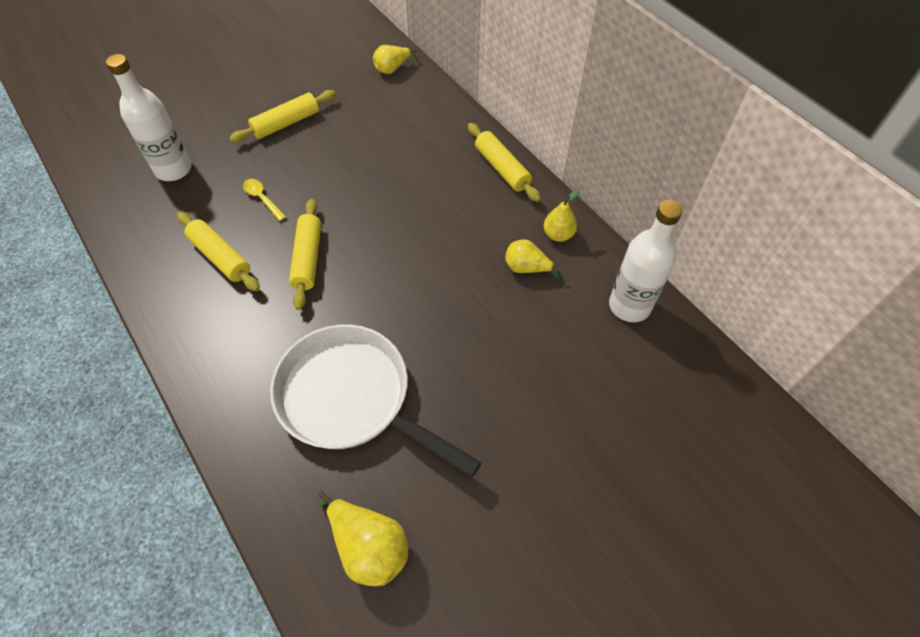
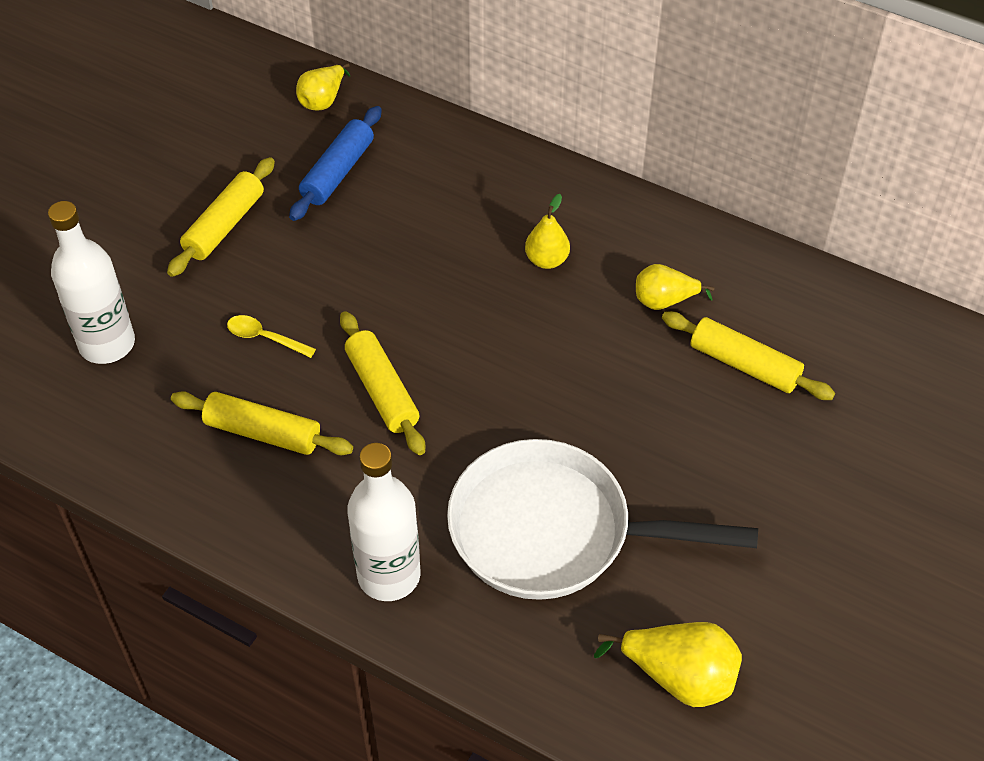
camera: 25 degrees left, 5 degrees down
(372, 114) = (338, 172): none -> blue rolling pin
(502, 168) = (557, 187): yellow rolling pin -> yellow rolling pin (744, 365)
(558, 235) = (677, 247): yellow pear -> yellow pear (547, 260)
(629, 306) = (808, 300): white bottle -> white bottle (389, 575)

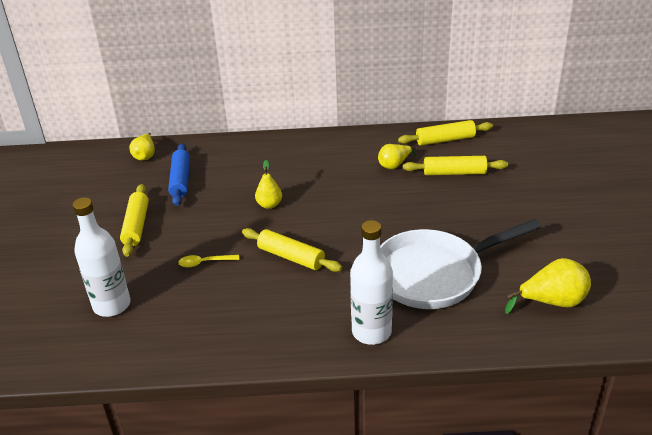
camera: 30 degrees left, 15 degrees down
(263, 432) = (242, 303): yellow rolling pin -> yellow rolling pin (445, 140)
(547, 260) = (323, 172): yellow pear -> yellow pear (269, 205)

